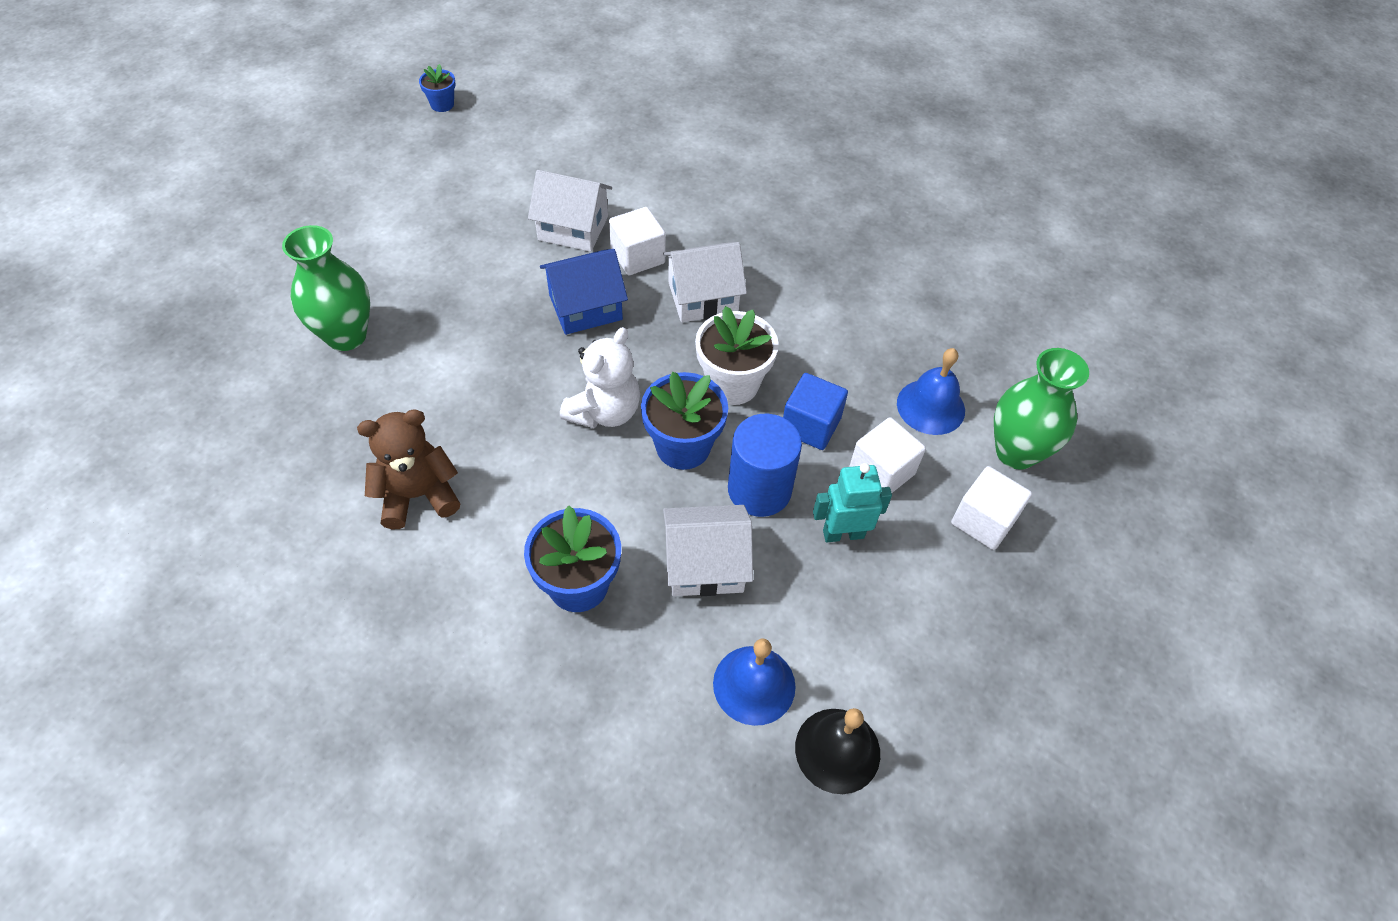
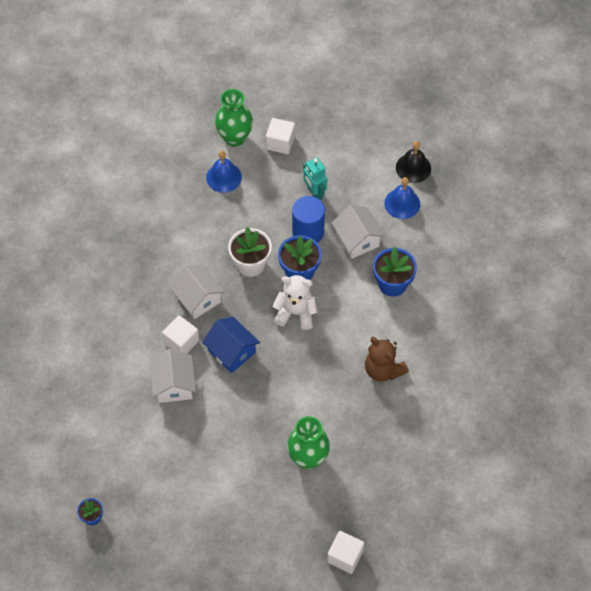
camera: 110 degrees left, 5 degrees up
(810, 425) = (260, 223): blue cube -> none
(881, 471) = (273, 187): white cube -> white cube (345, 556)

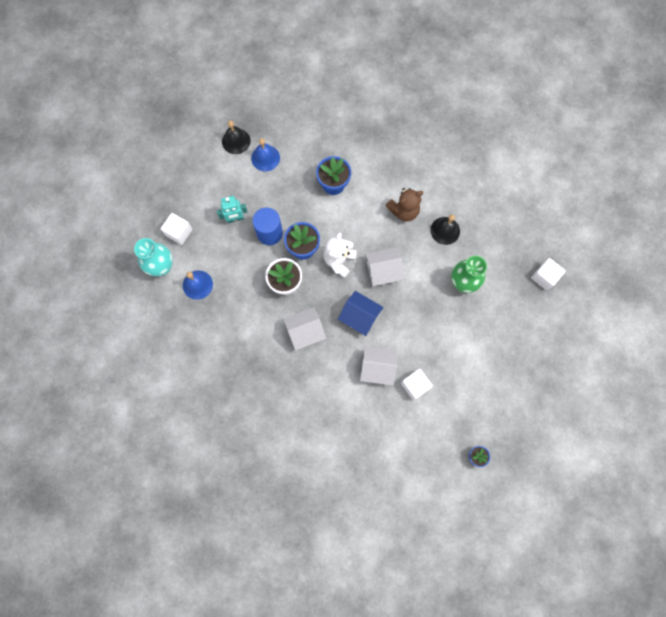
camera: 75 degrees left, 15 degrees up
(181, 342) = (341, 353): white cube -> white cube (415, 385)
(231, 351) = (359, 317): blue house -> blue house turned 60 degrees clockwise
(235, 138) = (162, 267): green vase -> turquoise vase
(357, 240) = (287, 199): white house -> white house (383, 271)
(372, 423) = (445, 230): none -> black bell

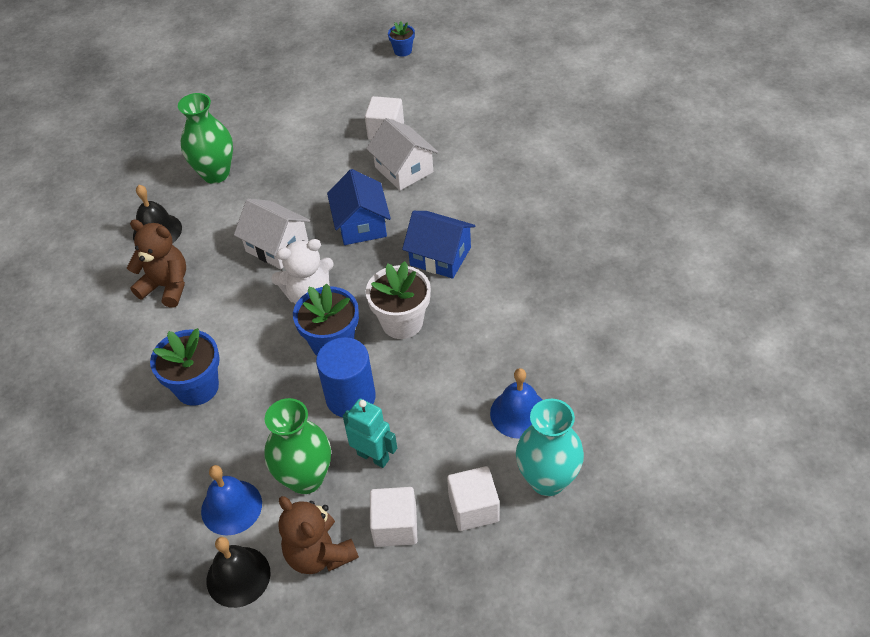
camera: 130 degrees left, 25 degrees down
(217, 171) = (319, 554): none -> brown teddy bear
(251, 190) = (305, 478): none -> green vase
(305, 332) = (440, 256): white house -> blue house
(544, 277) = (138, 121): white cube -> white cube (395, 526)

